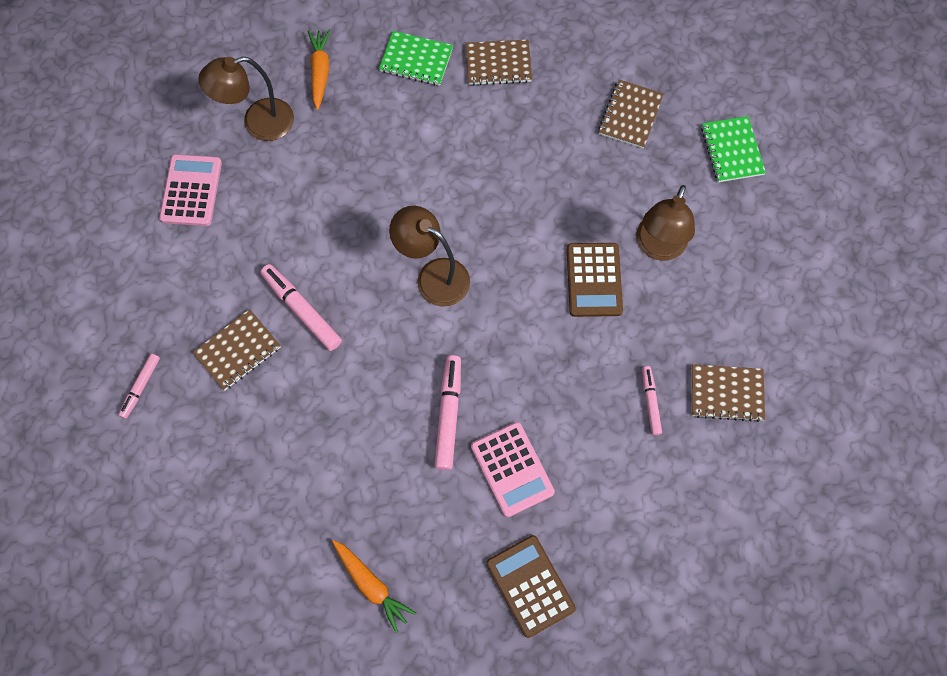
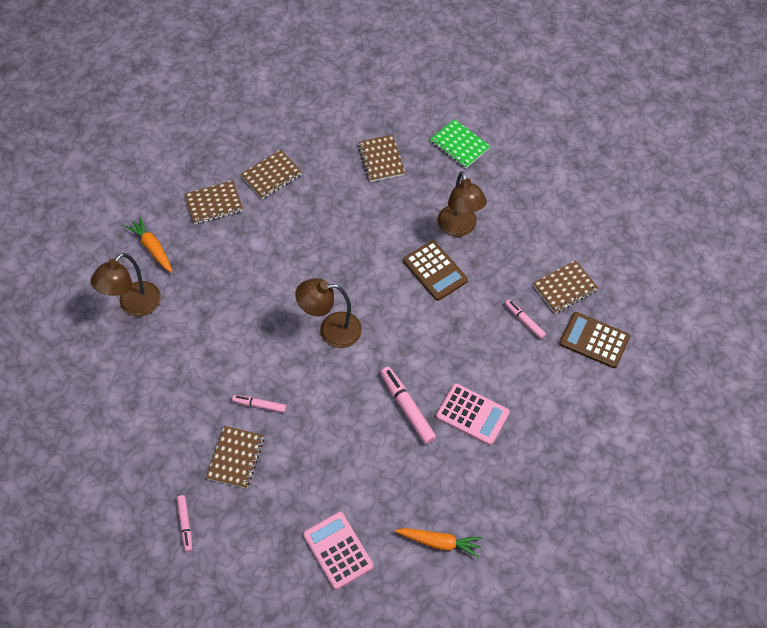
camera: 35 degrees left, 10 degrees down
(191, 190) = (120, 377): pink calculator -> pink calculator (338, 550)
(301, 310) = (259, 405): pink marker -> pink marker, size x0.61
(416, 60) = (214, 203): green notebook -> brown notebook
(530, 586) = (537, 475): brown calculator -> brown calculator (594, 340)

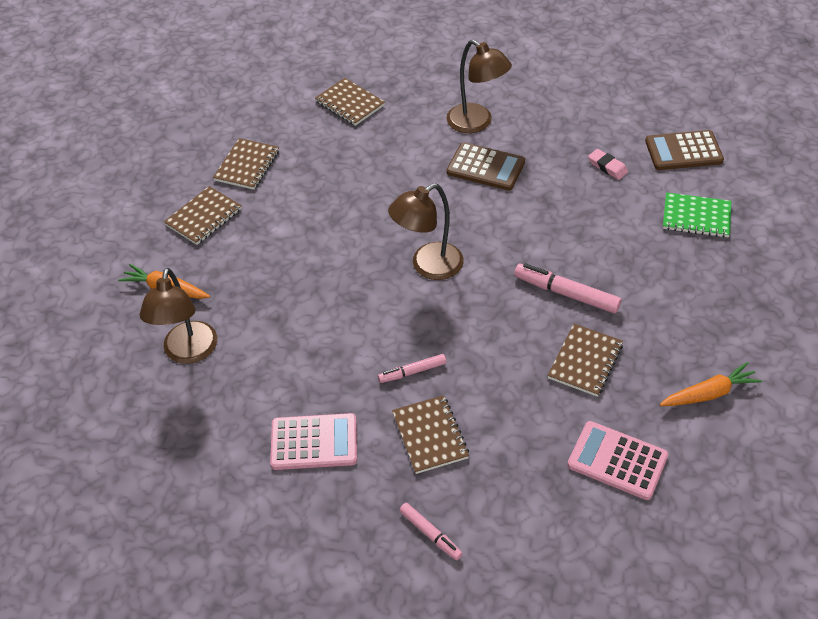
camera: 30 degrees left, 10 degrees down
(459, 145) = (416, 60): green notebook -> green notebook (696, 217)
(472, 414) = (633, 266): pink calculator -> pink calculator (314, 442)
(524, 321) = (607, 167): pink marker -> pink eraser
(565, 288) = (618, 124): brown notebook -> brown notebook (585, 361)

